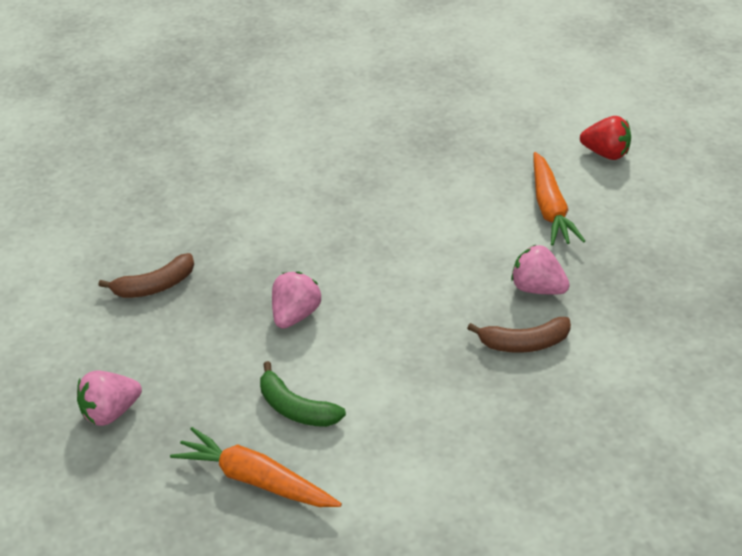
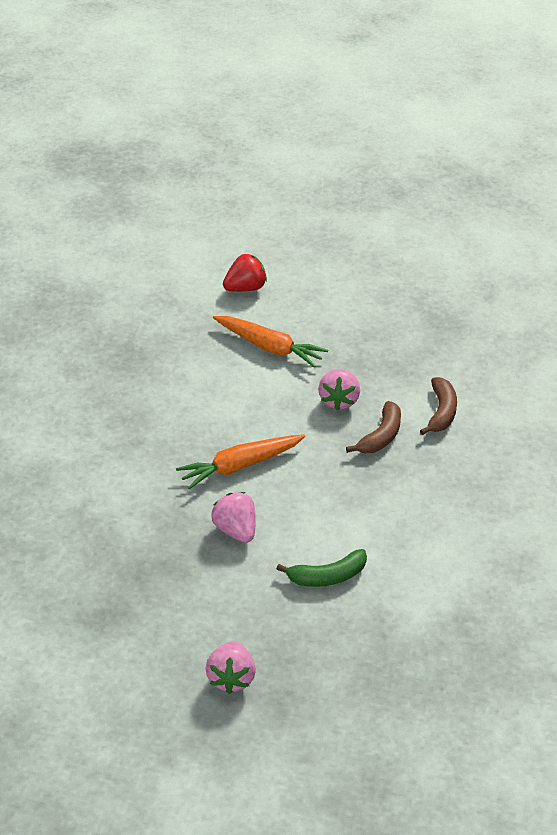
camera: 55 degrees left, 0 degrees up
(155, 286) = (117, 592): brown banana -> brown banana (441, 412)
(255, 479) = (372, 629): orange carrot -> orange carrot (240, 466)
(537, 288) = (339, 400): pink strawberry -> pink strawberry turned 60 degrees counterclockwise

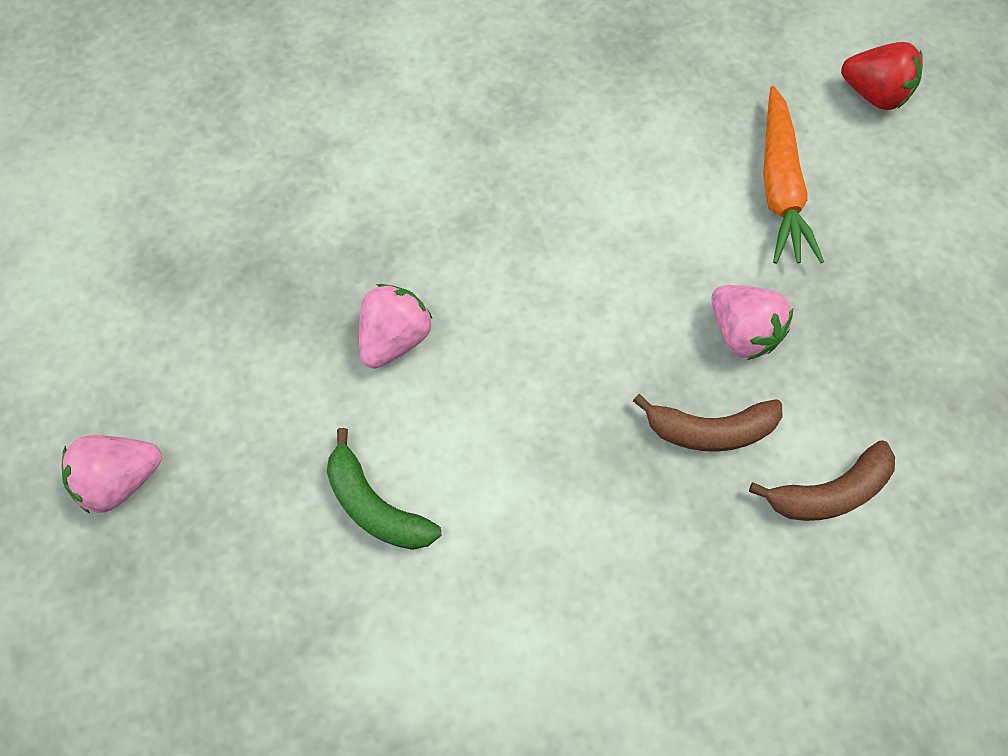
camera: 60 degrees right, 25 degrees up
(240, 466) = (519, 277): orange carrot -> none
(339, 400) = (741, 332): pink strawberry -> pink strawberry turned 105 degrees counterclockwise

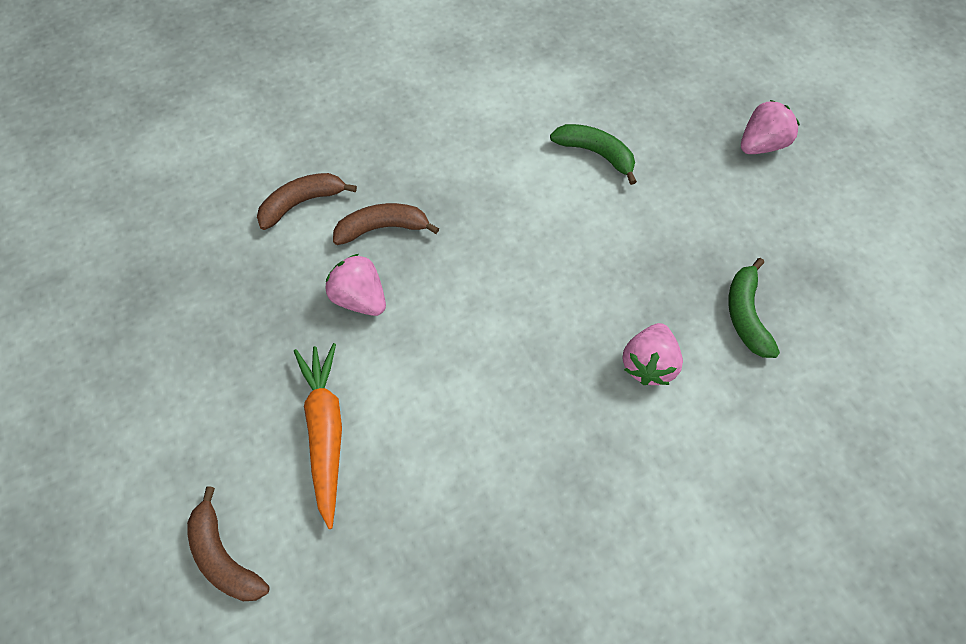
camera: 170 degrees right, 5 degrees down
(270, 237) = (746, 315): none -> green banana
(395, 338) = (619, 254): pink strawberry -> pink strawberry (648, 364)
(873, 94) = (224, 556): red strawberry -> brown banana

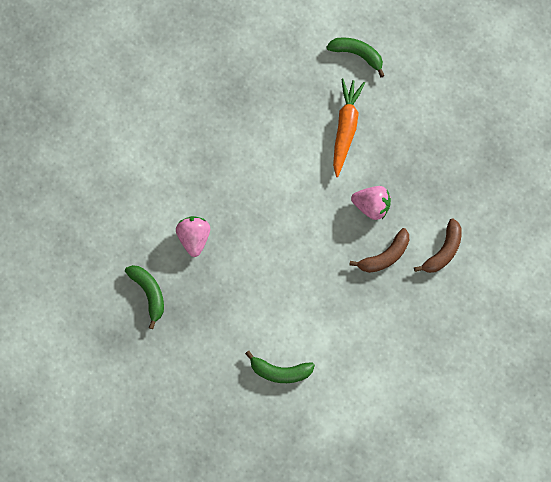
camera: 155 degrees right, 10 degrees up
(224, 556) = (357, 55): brown banana -> green banana
(325, 432) = (345, 128): orange carrot -> orange carrot turned 135 degrees counterclockwise
(761, 144) = (174, 430): pink strawberry -> none

